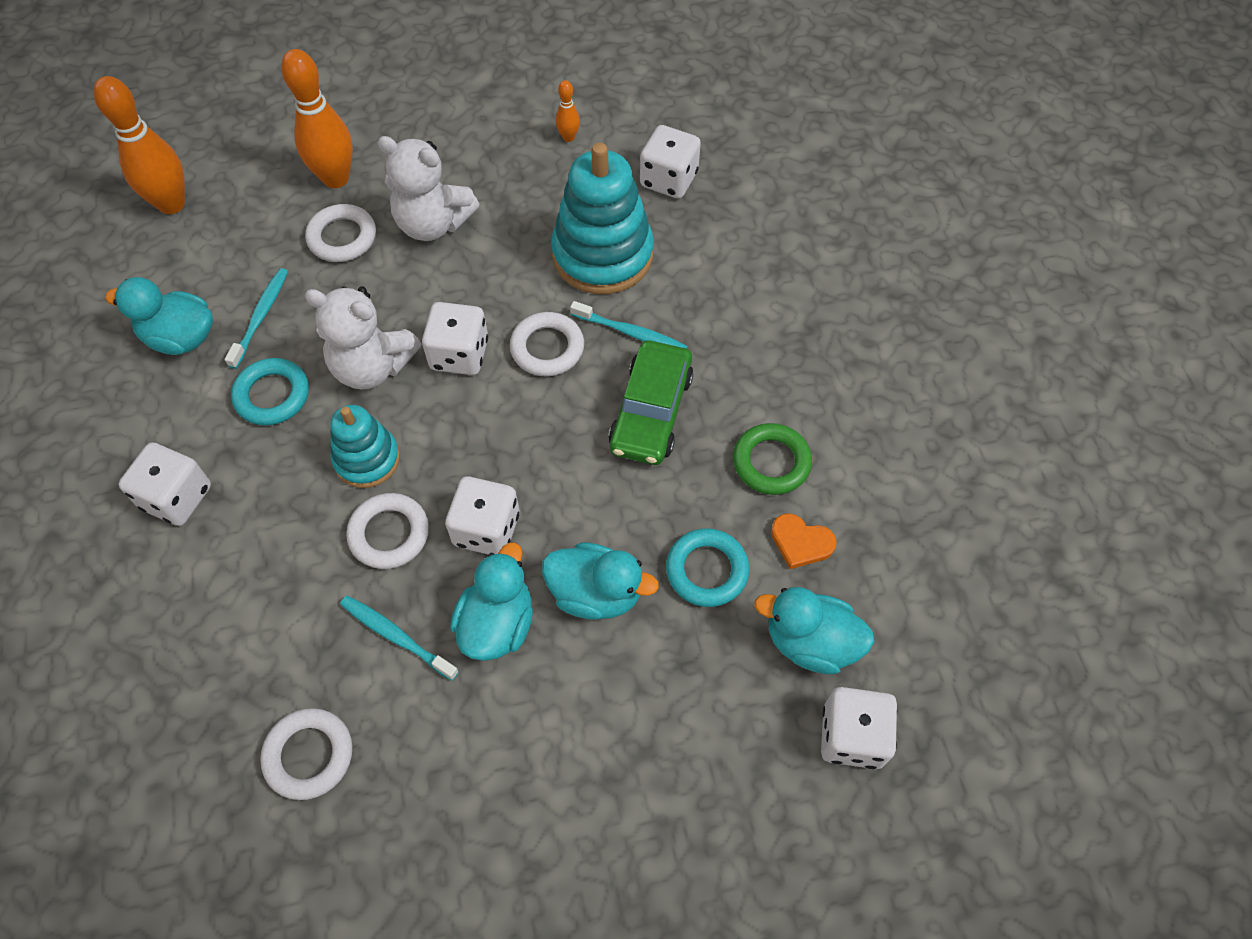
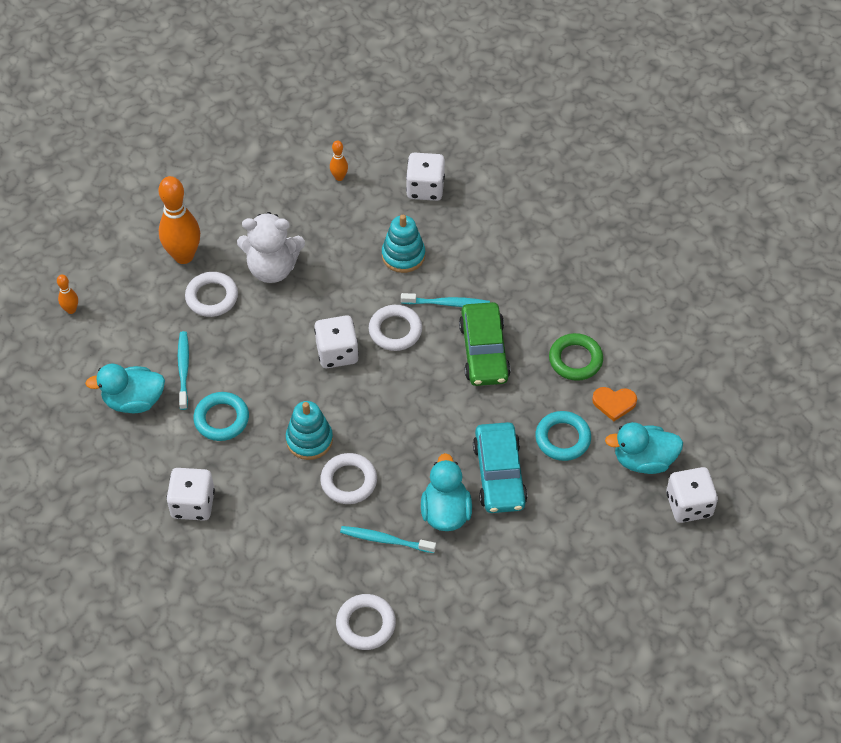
camera: 20 degrees left, 5 degrees down
(171, 204) = (71, 310): orange bowling pin -> orange bowling pin, size x0.47
(372, 366) = (281, 379): white teddy bear -> none
(486, 529) = (411, 458): white dice -> none
(596, 593) = (499, 474): turquoise duck -> turquoise car
(602, 255) = (403, 255): turquoise stacking toy -> turquoise stacking toy, size x0.59

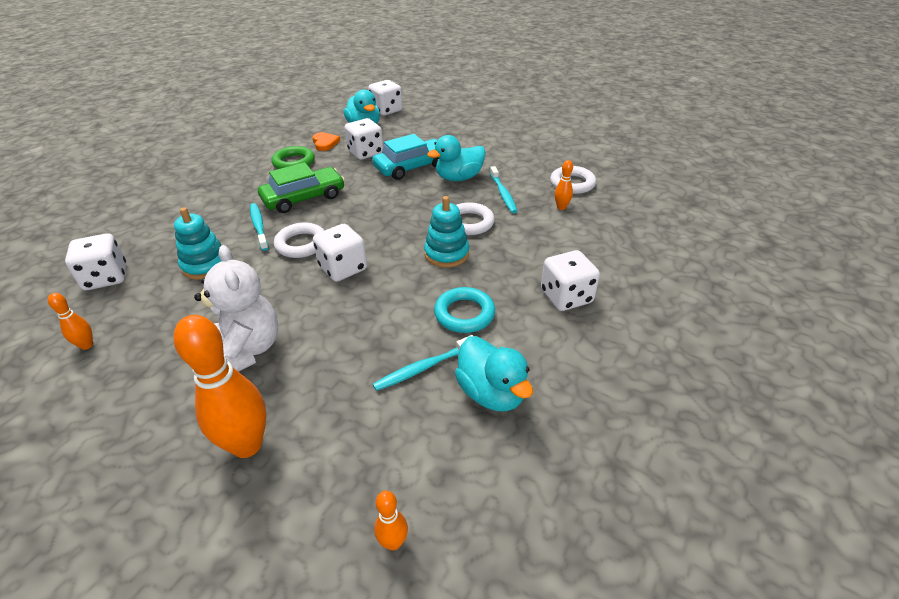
camera: 115 degrees left, 15 degrees down
(212, 297) = (308, 386): white ring -> none
(325, 582) = (561, 207): none -> orange bowling pin
(562, 438) = (366, 153): turquoise ring -> white dice

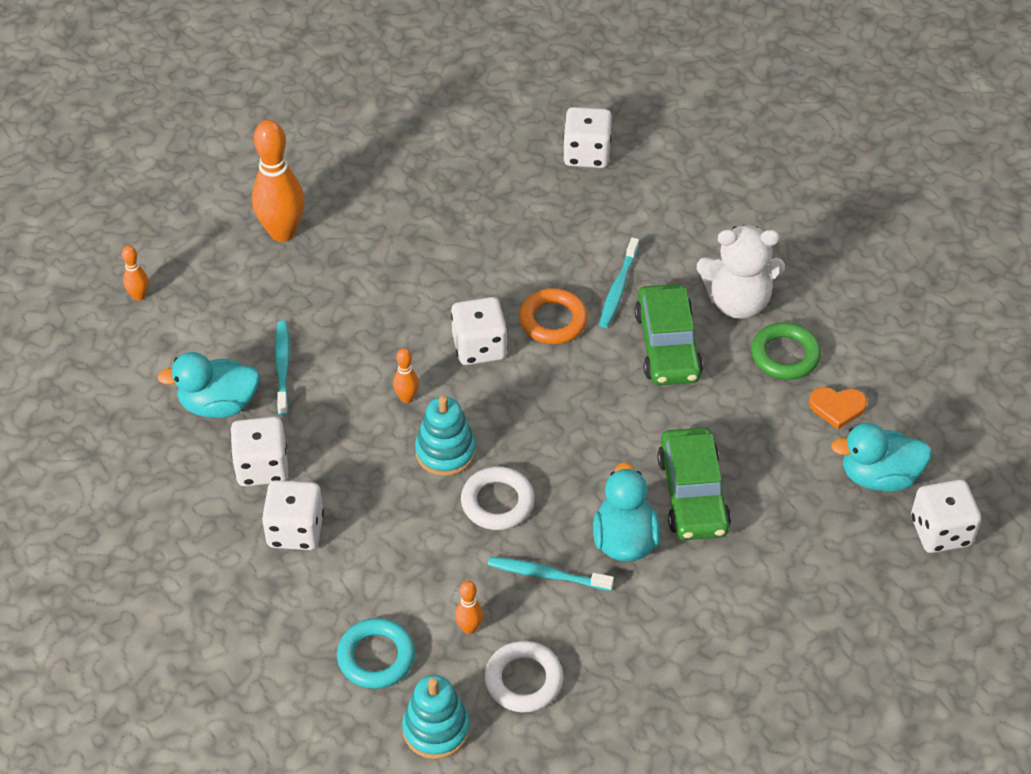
camera: 115 degrees right, 10 degrees up
(86, 345) = (478, 141): orange bowling pin -> orange bowling pin (407, 398)
(205, 265) = (561, 232): turquoise stacking toy -> turquoise stacking toy (436, 729)
(247, 350) = (395, 247): white teddy bear -> white teddy bear (737, 302)
(259, 226) = (618, 288): turquoise toothbrush -> turquoise toothbrush turned 105 degrees clockwise
(301, 244) = (553, 320): white ring -> orange ring
(366, 153) = (773, 450): white dice -> white dice (262, 467)
(412, 167) = (692, 494): turquoise car -> green car
(464, 314) = (332, 426): turquoise ring -> turquoise ring (376, 657)

